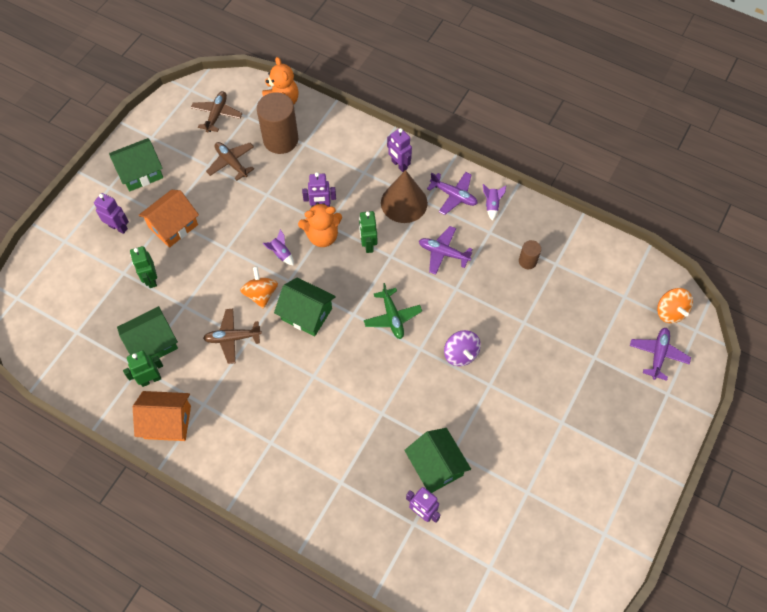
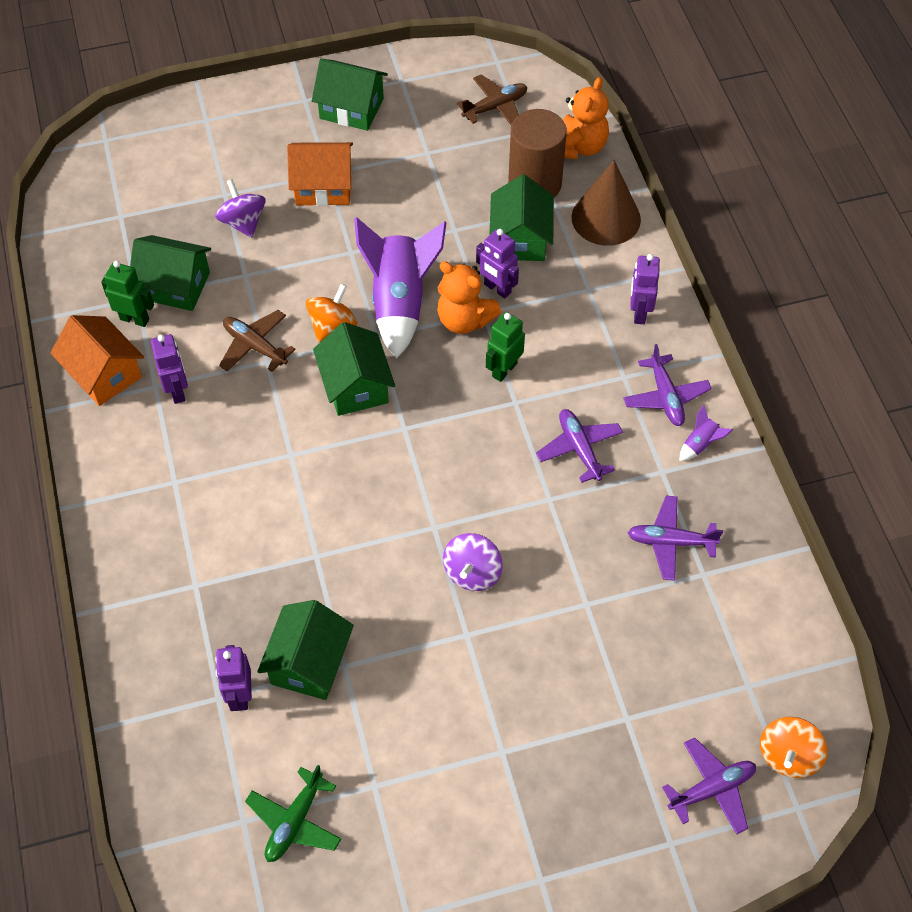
camera: 45 degrees right, 5 degrees down
(118, 227) = (270, 146): purple robot -> purple robot (177, 391)
(151, 279) = (243, 222): green robot -> purple spinning top
(231, 163) = (454, 168): brown plane -> none
(281, 253) = (399, 302): purple rocket -> purple rocket, size x2.47
(304, 173) = (520, 239): none -> green house
(392, 317) = (442, 467): green plane -> green plane (295, 821)
(404, 203) = (597, 358): brown cone -> brown cone (606, 218)
(527, 261) = (670, 542): brown cylinder -> purple plane

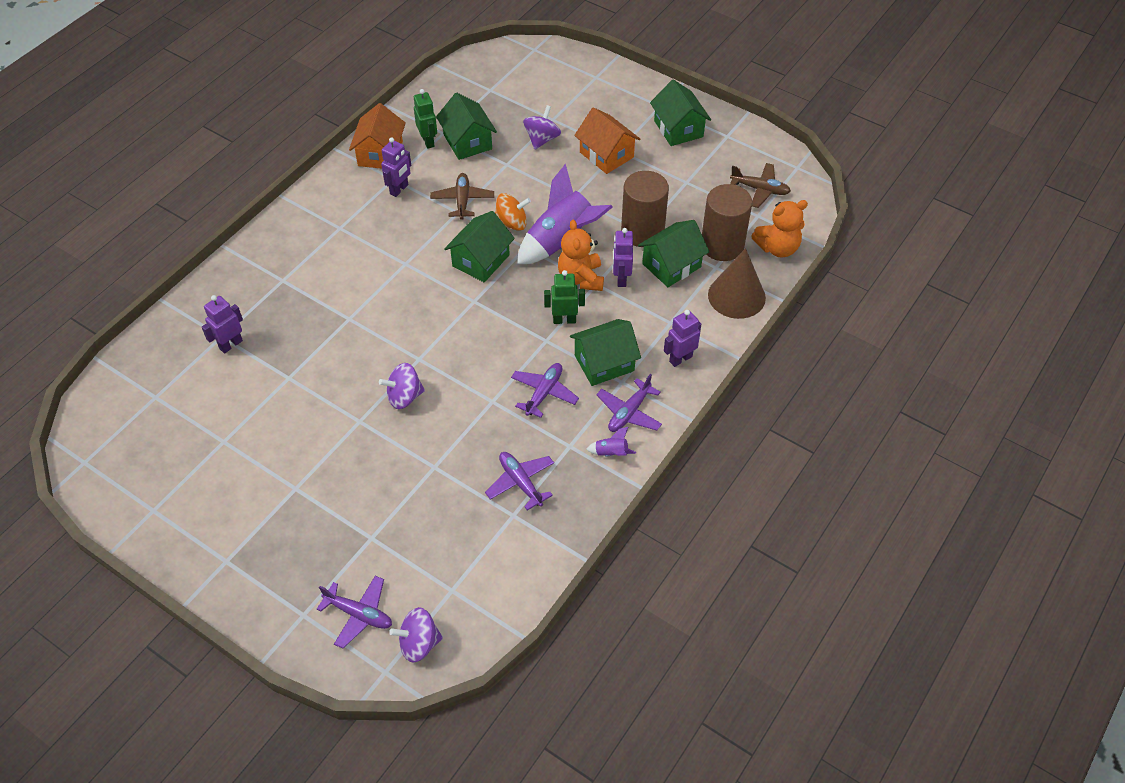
camera: 50 degrees right, 5 degrees down
(295, 821) = (173, 419): green plane -> none
(309, 663) = (277, 361): green house -> green house (604, 363)
(455, 230) = (642, 232): none -> brown cylinder
(788, 756) = (419, 643): orange spinning top -> purple spinning top

